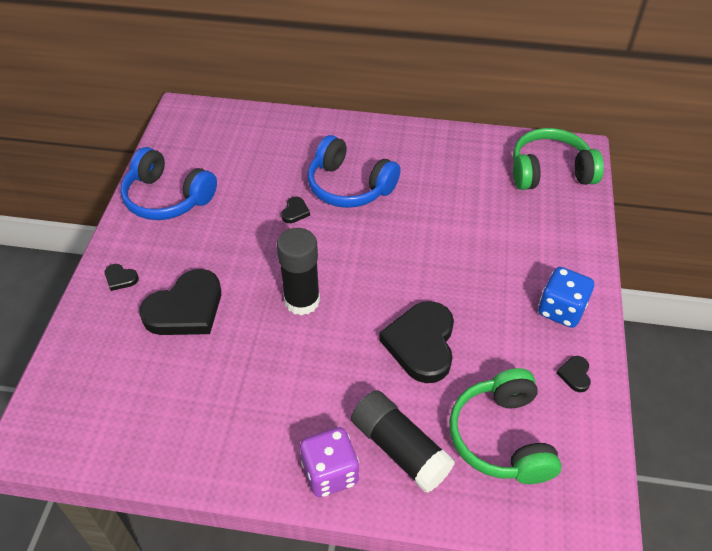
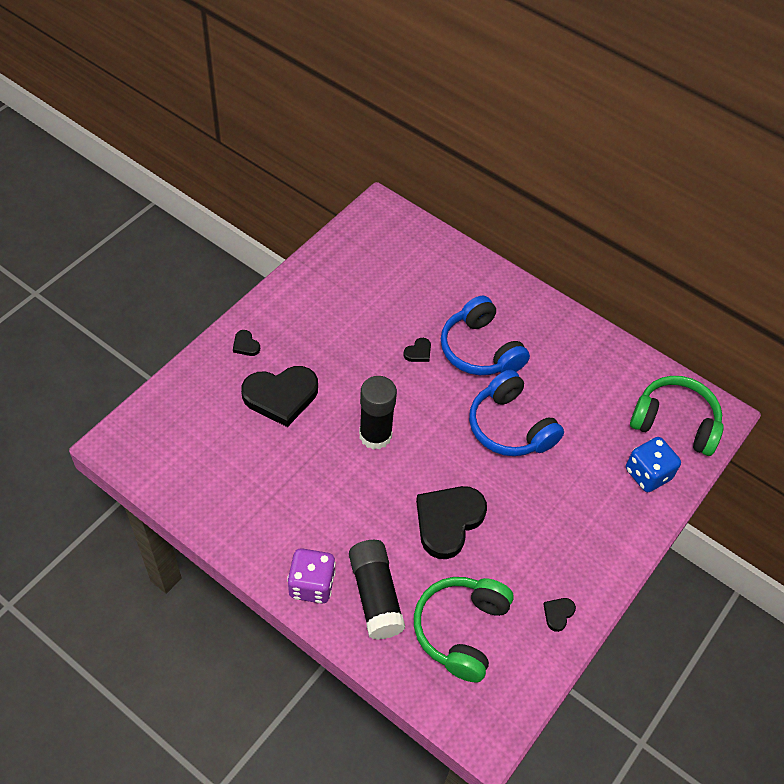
camera: 25 degrees right, 5 degrees up
(167, 198) = (321, 289): blue headphones -> blue headphones (510, 427)
(561, 310) = (588, 554): blue dice -> blue dice (647, 474)

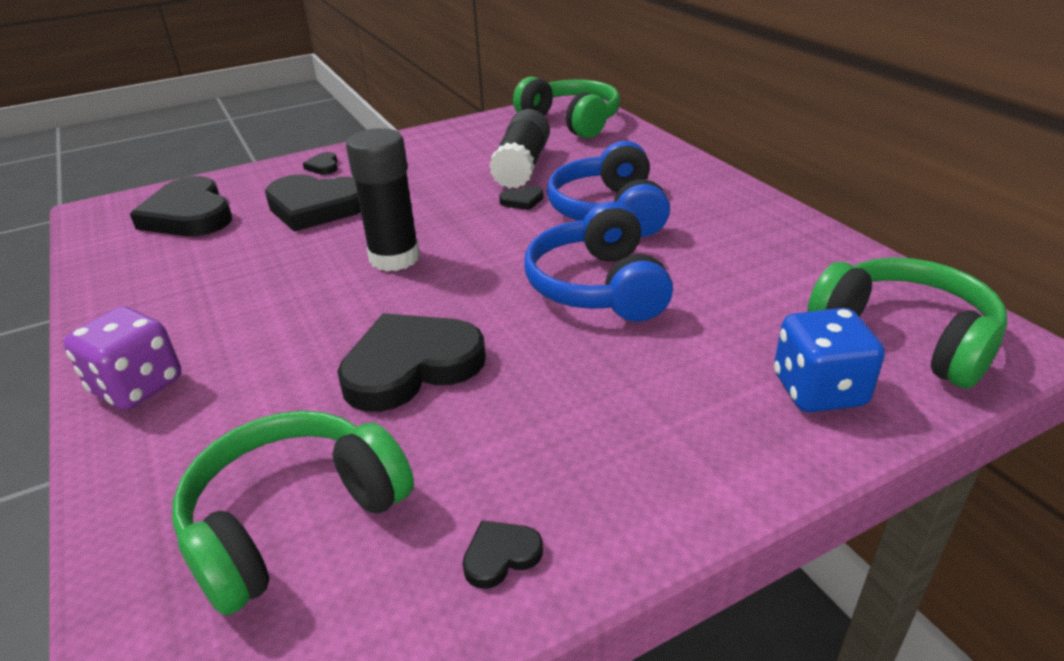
camera: 30 degrees right, 20 degrees down
(194, 430) = (189, 215): none -> black heart
(375, 595) = (209, 426): black glue stick -> black glue stick (522, 166)
(395, 238) = (571, 122): none -> green headphones

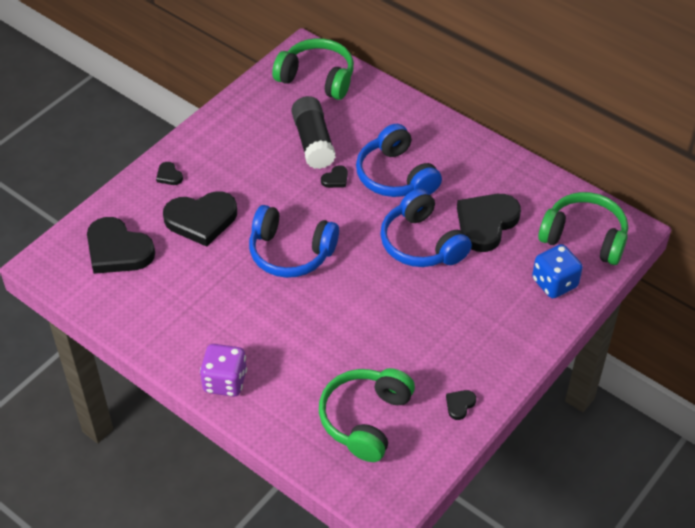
camera: 25 degrees left, 15 degrees up
(394, 258) = (290, 252): black glue stick -> blue headphones
(411, 366) = (357, 326): black heart -> black heart (486, 223)

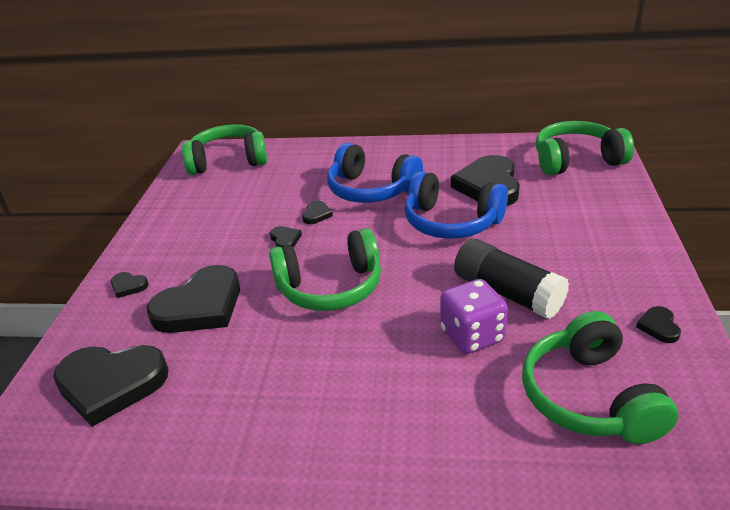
camera: 30 degrees left, 15 degrees down
(225, 381) = (381, 455): purple dice -> purple dice (472, 336)
(290, 252) = (330, 287): blue headphones -> green headphones
(295, 191) = (285, 240): none -> black heart
(313, 142) = (267, 200): black glue stick -> black glue stick (508, 293)
(554, 283) = (598, 196): blue dice -> none

